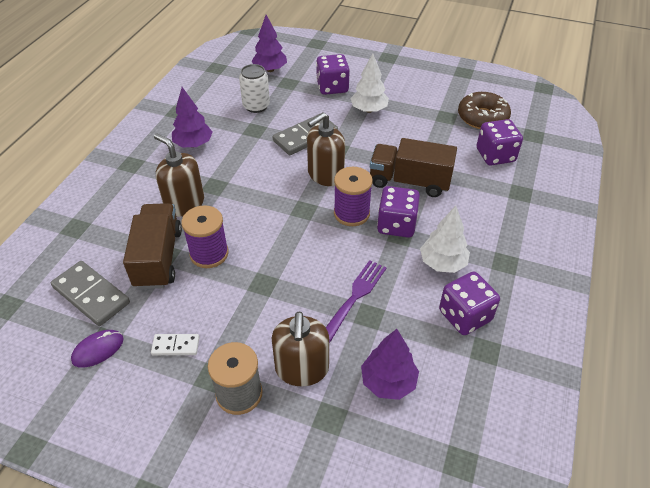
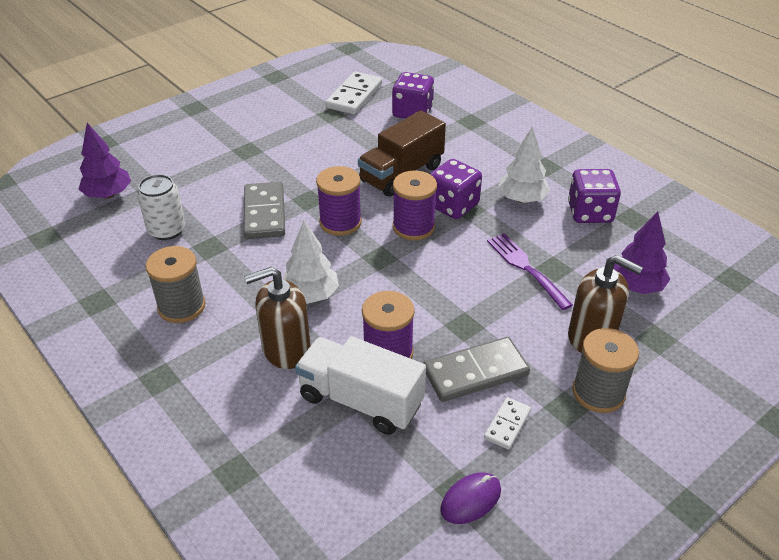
camera: 60 degrees left, 5 degrees down
(91, 295) = (376, 484): grey domino -> grey domino (475, 372)
(98, 350) = (471, 500): purple mouse -> purple mouse turned 60 degrees clockwise
(158, 258) = (361, 400): brown truck -> white truck
(193, 144) = (181, 306): purple tree -> grey spool
(325, 175) = (340, 222): brown soap dispenser -> purple spool
(332, 87) = (200, 163): purple dice -> none
(369, 110) = (267, 154): white tree -> white tree (310, 295)
(482, 117) = (354, 96): brown donut -> white domino

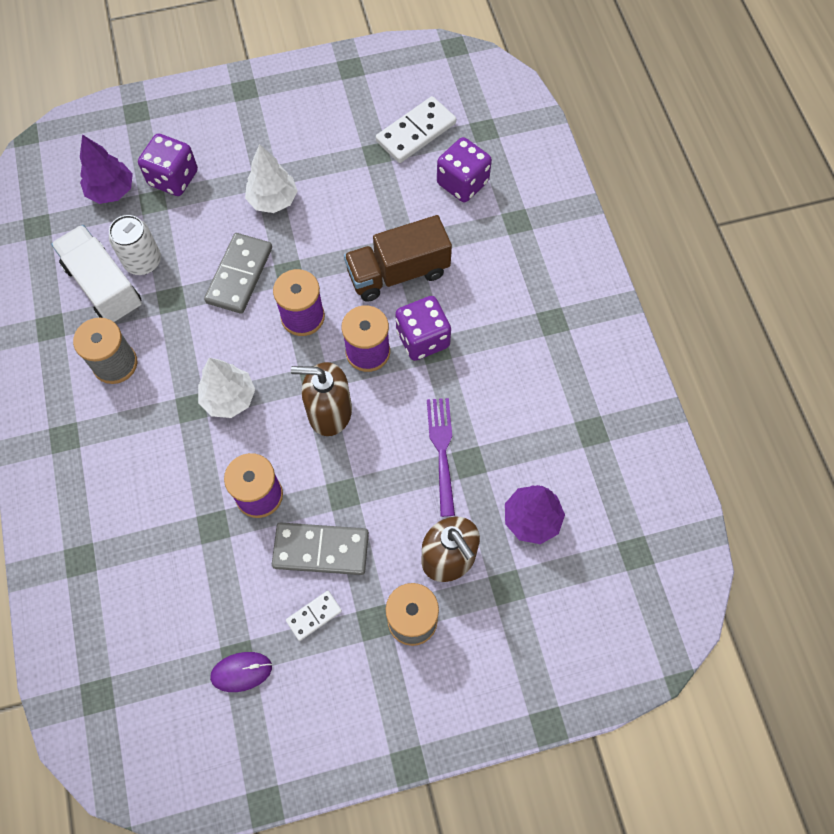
camera: 25 degrees right, 25 degrees up
(286, 349) = (177, 451): brown soap dispenser -> brown soap dispenser (329, 412)
(361, 400) = (210, 535): white truck -> white truck (104, 287)
(522, 199) = (497, 358): white tree -> white tree (273, 200)
(590, 213) = (553, 406): purple dice -> purple dice (173, 178)

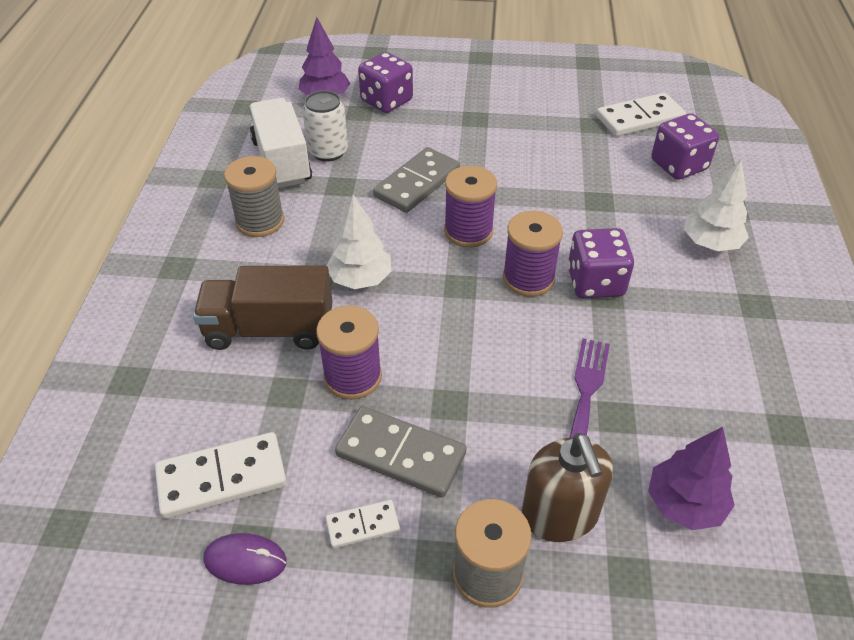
camera: 20 degrees right, 20 degrees down
(195, 616) = (222, 478): none -> white domino
(273, 200) = (475, 136): white tree -> white tree (710, 243)
(329, 412) = (465, 321): brown soap dispenser -> none
(398, 273) = (585, 220): brown truck -> brown truck (270, 329)

